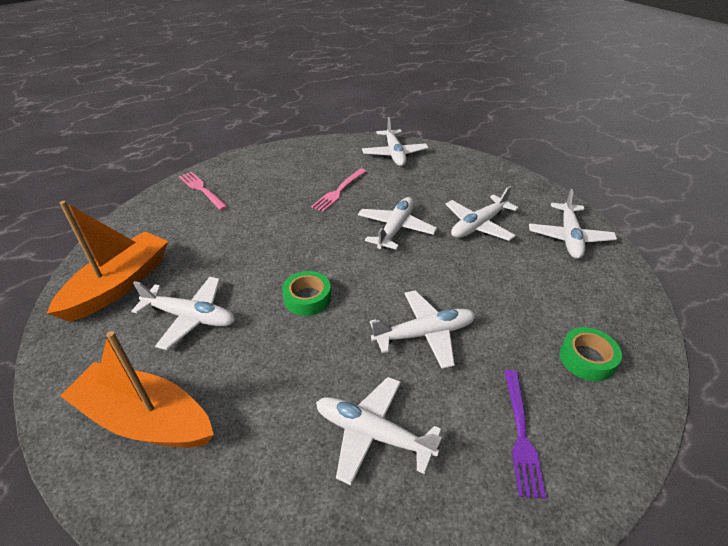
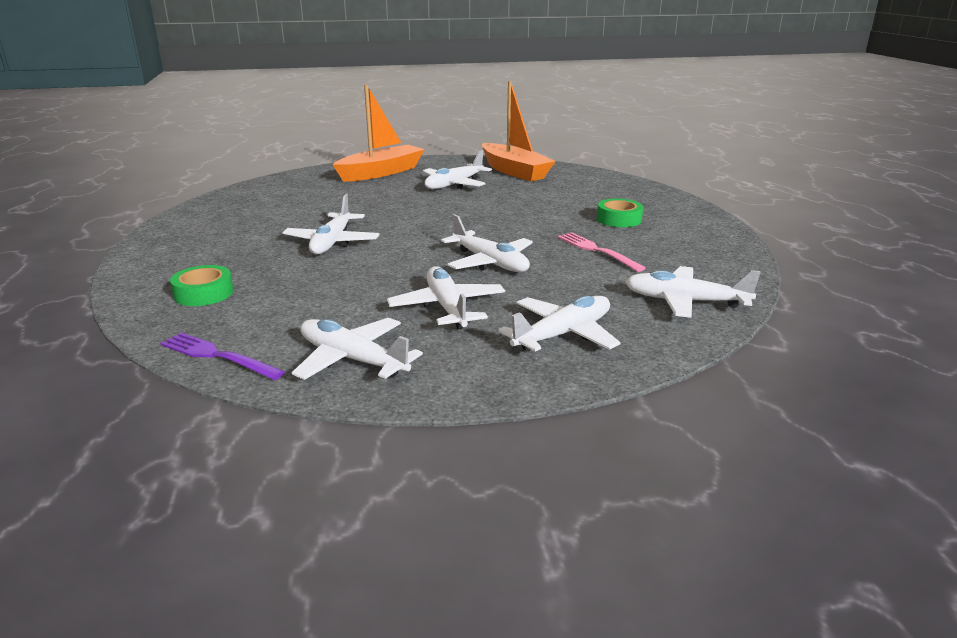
camera: 115 degrees right, 15 degrees down
(201, 189) = (645, 198): pink fork -> none
(307, 298) = (429, 214): green tape -> green tape (619, 219)
(373, 434) = (282, 213): white plane -> white plane (563, 334)
(521, 435) = (203, 248): purple fork -> purple fork (216, 356)

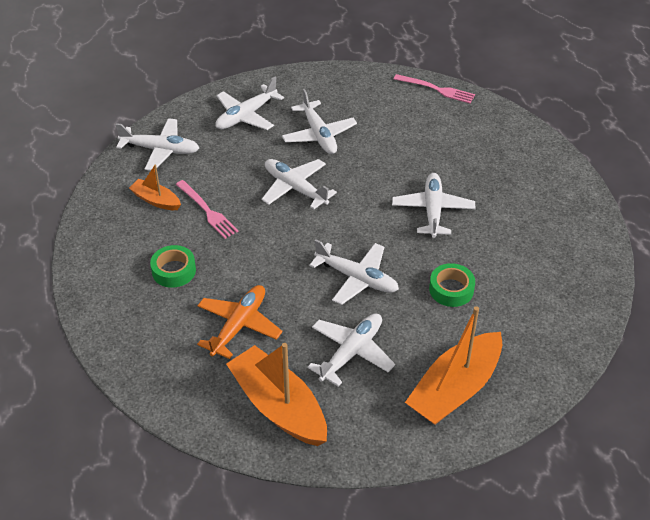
camera: 175 degrees right, 20 degrees up
(204, 293) = (487, 139): green tape -> green tape (451, 289)
(216, 356) = (437, 89): purple fork -> pink fork
(352, 359) = (362, 91): white plane -> white plane (357, 278)
(548, 196) = (239, 325): none -> orange plane
(664, 260) = (156, 200): none -> orange boat

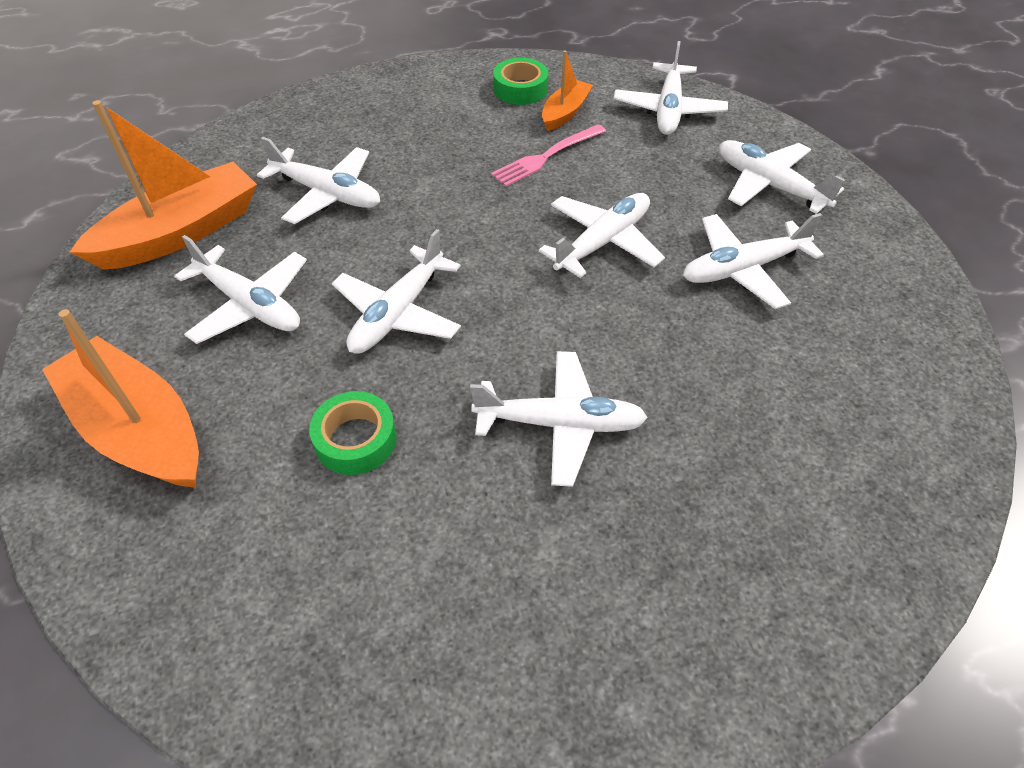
camera: 90 degrees right, 5 degrees up
(174, 271) = (433, 135): green tape -> green tape (520, 89)
(239, 325) = (327, 194): orange plane -> white plane
(437, 89) = (948, 456): pink fork -> none

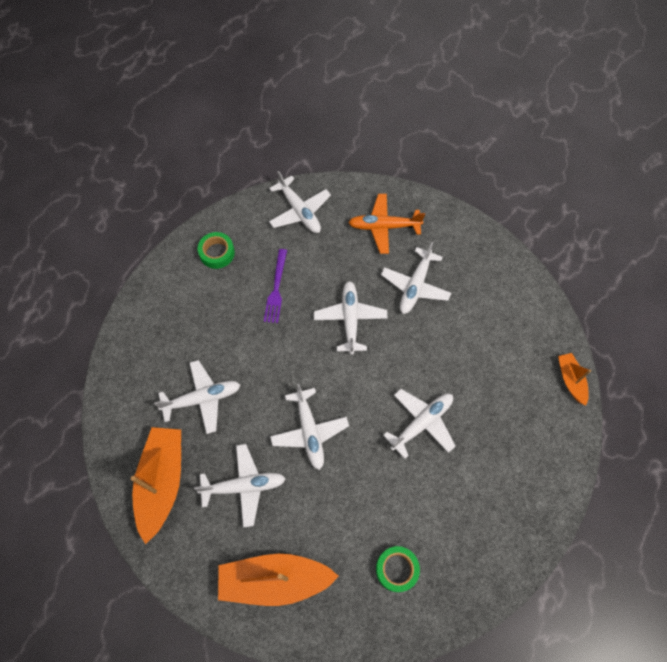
camera: 45 degrees left, 15 degrees up
(355, 439) = (360, 501): green tape -> green tape (397, 569)
(545, 157) = (276, 289): pink fork -> purple fork
(565, 112) = (255, 252): orange boat -> orange boat (570, 380)
(769, 185) = (384, 227): white plane -> orange plane

